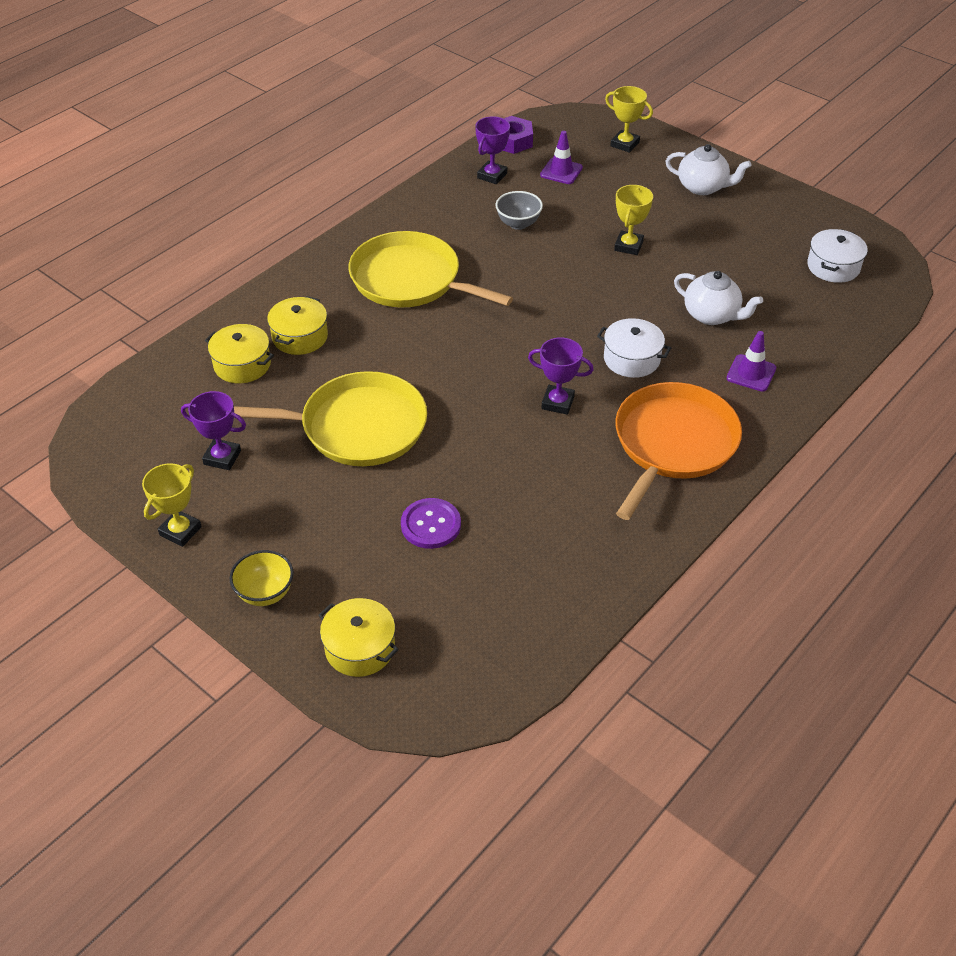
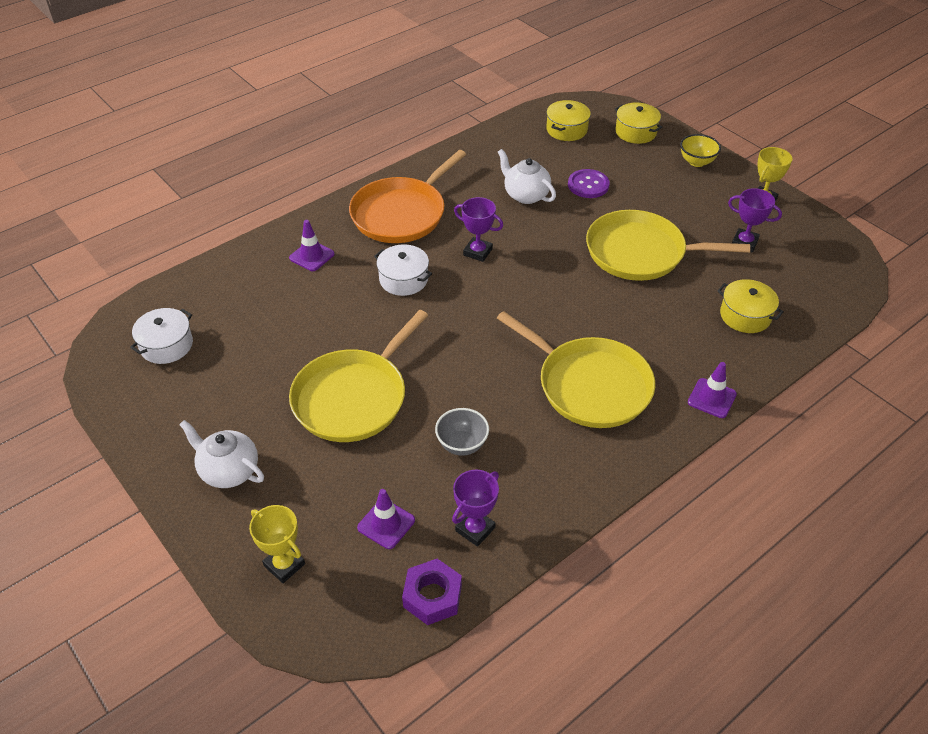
camera: 170 degrees left, 0 degrees up
(292, 282) = (712, 398): none -> purple traffic cone
(300, 337) = (696, 336): yellow pot -> yellow pot (566, 130)
(628, 246) = (354, 397): yellow trophy -> yellow pan
(712, 315) = (313, 310): white teapot -> white teapot (525, 195)

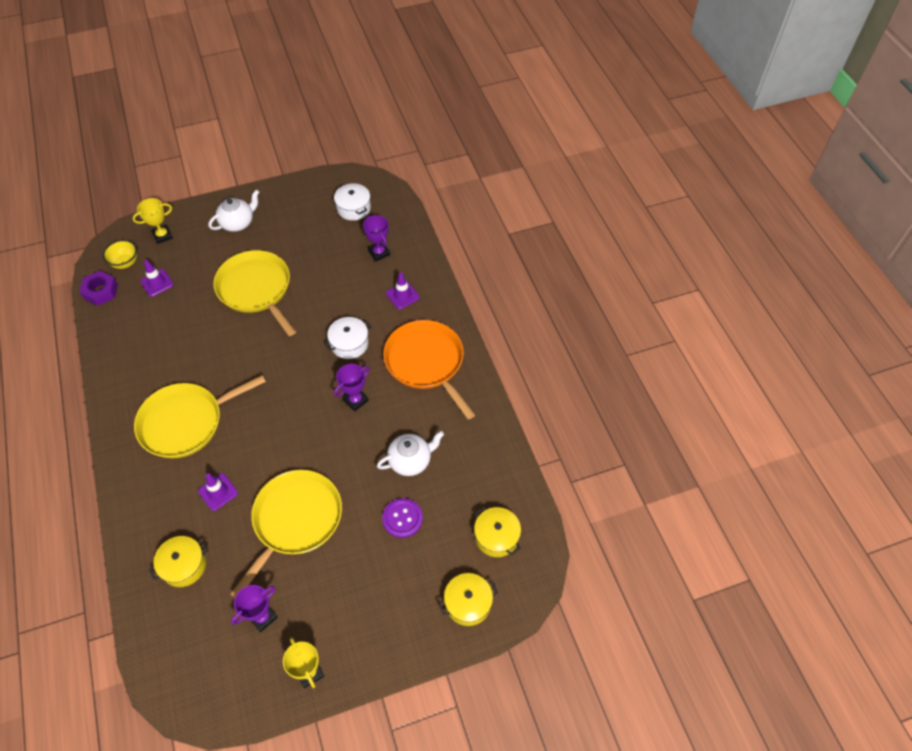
camera: 110 degrees right, 10 degrees up
(462, 444) = (185, 334): grey bowl -> none
(475, 529) = (125, 322): purple trophy -> purple trophy (379, 253)
(696, 162) = (394, 640): yellow bowl -> yellow bowl (125, 263)
(712, 398) = (127, 495): purple traffic cone -> purple traffic cone (218, 492)

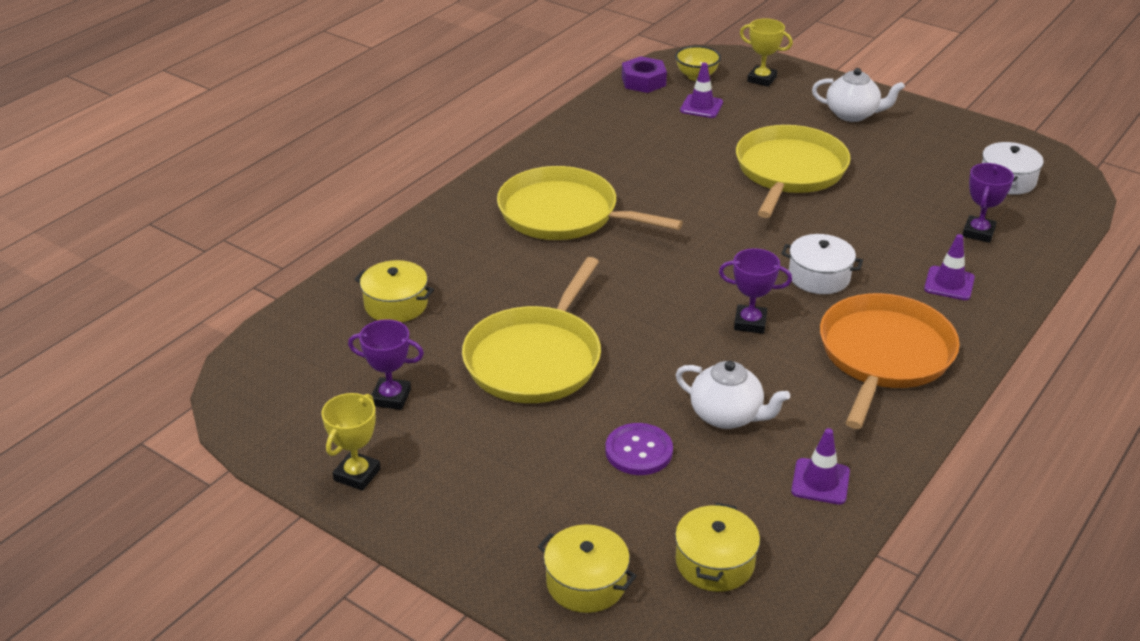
camera: 55 degrees right, 20 degrees down
(218, 492) = (507, 281): purple traffic cone -> purple traffic cone (820, 481)
(295, 520) = (536, 358): yellow pan -> yellow pan turned 120 degrees clockwise

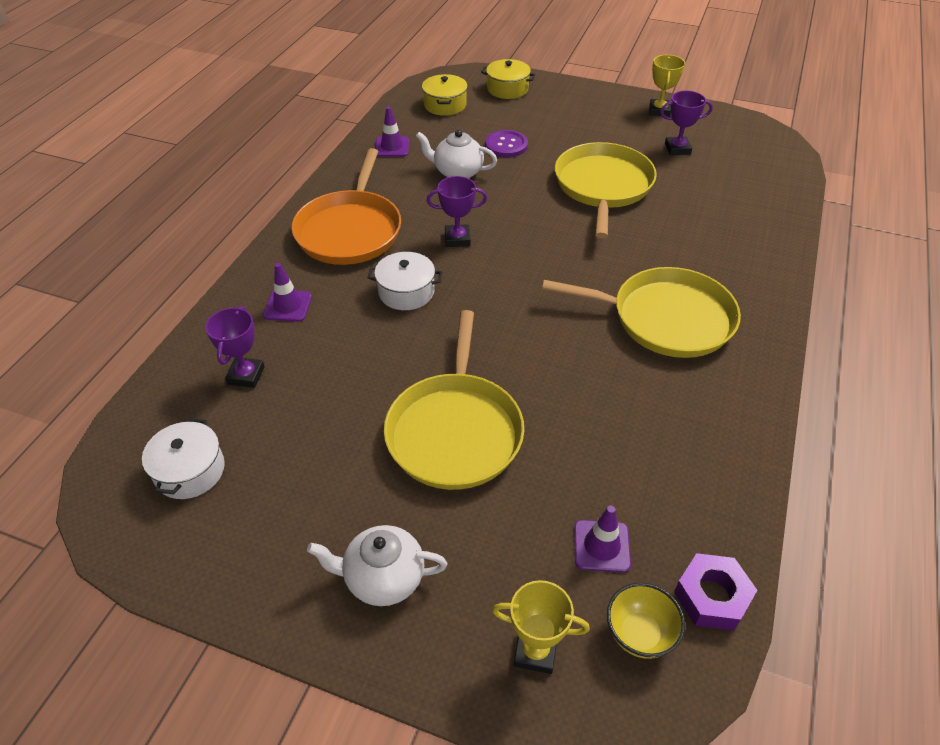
camera: 165 degrees right, 10 degrees up
(396, 304) = (733, 207): yellow pot -> none

